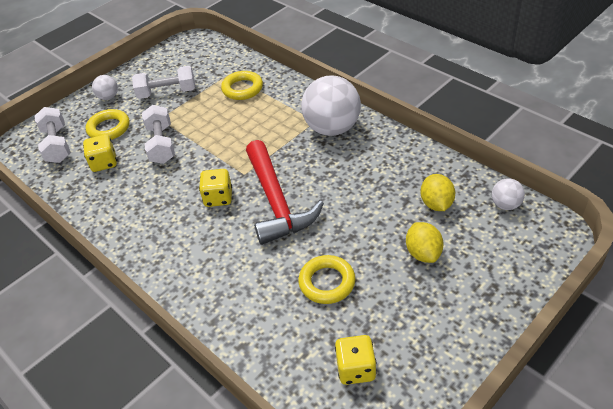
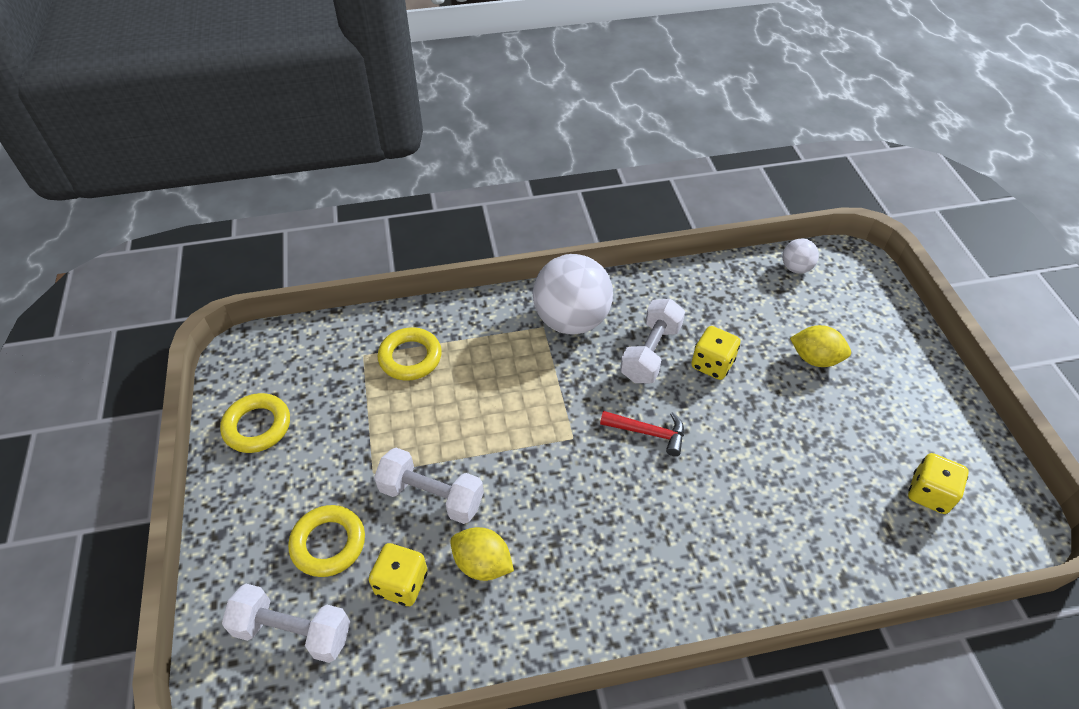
camera: 60 degrees left, 5 degrees up
(108, 97) = (252, 512): white ball -> none
(167, 93) = (326, 437): white dumbbell -> white dumbbell (650, 353)
(218, 198) = (592, 484): yellow dice -> yellow dice (712, 364)
(276, 202) = (648, 433): red hammer -> red hammer, size x0.48
(327, 282) = (803, 454): yellow ring -> yellow ring (257, 426)
(436, 204) = (757, 311): yellow lemon -> yellow lemon (482, 564)

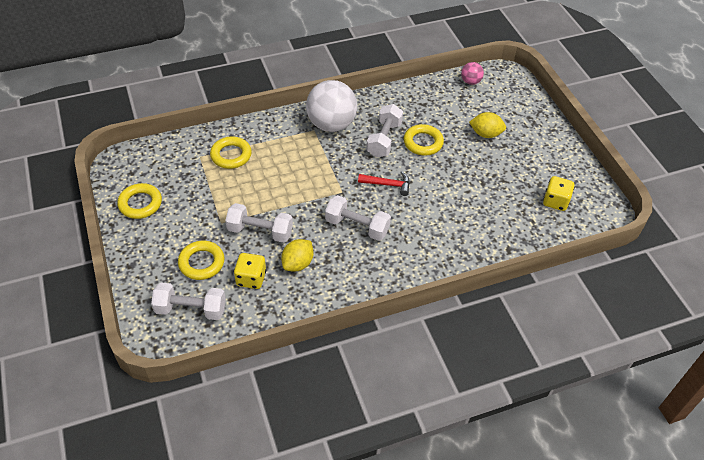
camera: 10 degrees left, 0 degrees up
(482, 564) = (298, 263): yellow lemon -> yellow lemon turned 75 degrees counterclockwise
(589, 504) = (357, 226): none -> white dumbbell
(712, 364) = (423, 143): yellow dice -> yellow ring
(795, 268) = (470, 82): white ball -> pink ball

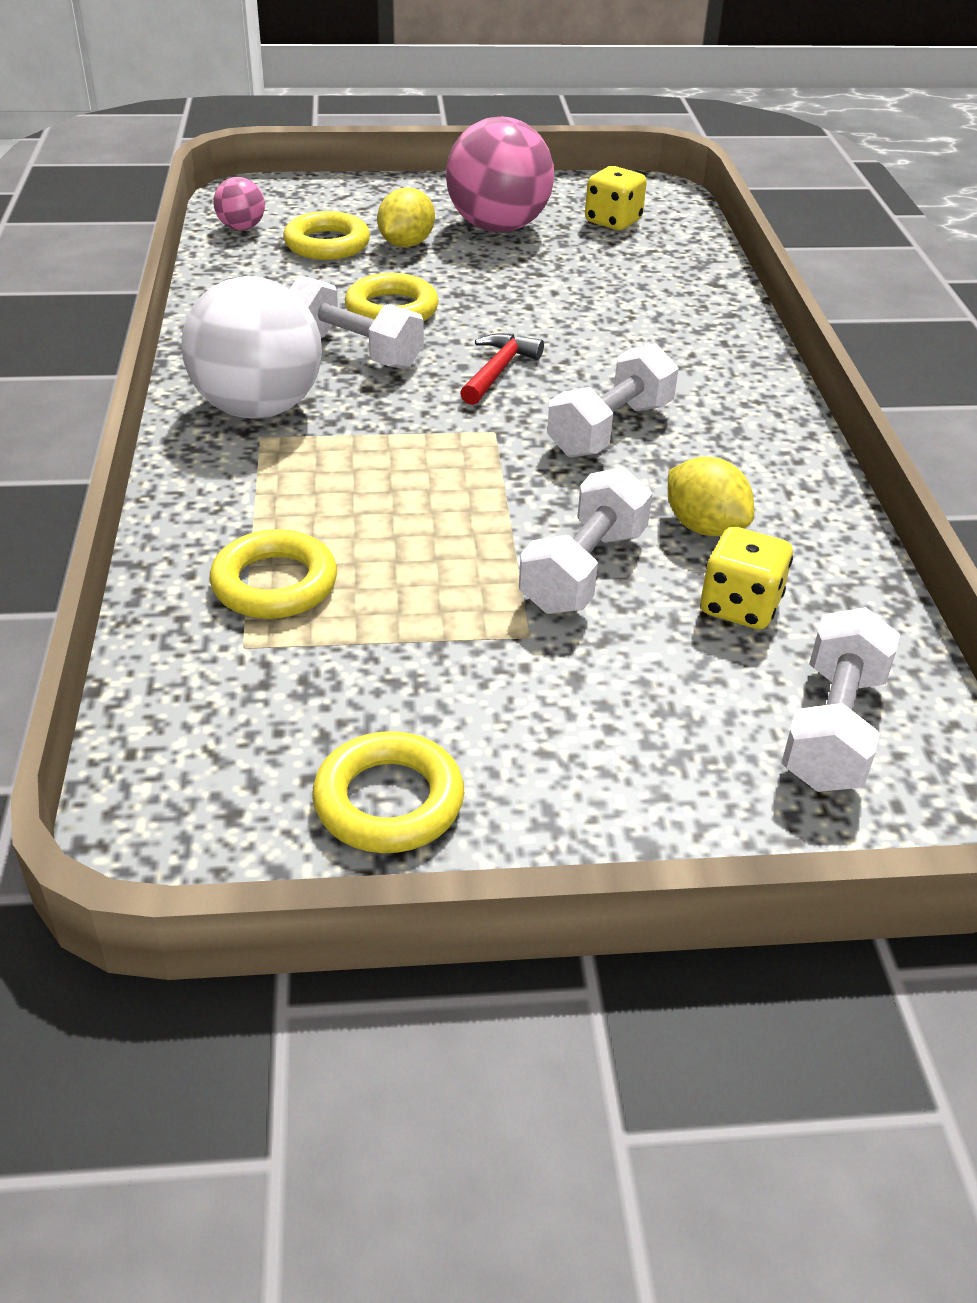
camera: 75 degrees left, 10 degrees down
(201, 263) = (669, 689): yellow ring -> yellow ring (327, 244)
(521, 161) = (498, 227): none -> pink ball

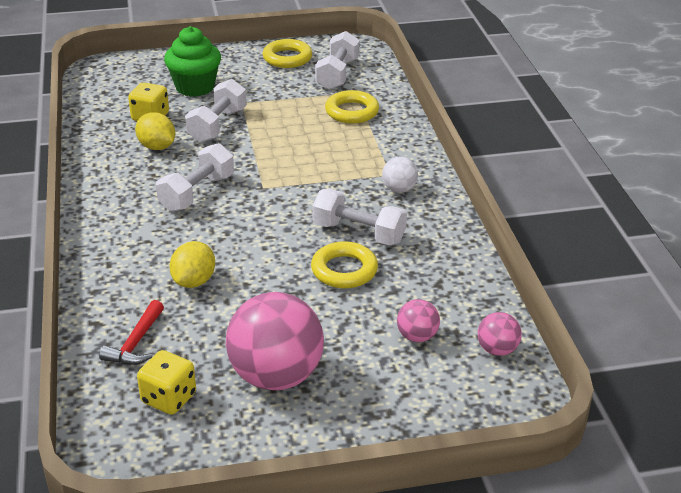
camera: 175 degrees right, 5 degrees down
(258, 408) = (399, 189): white ball -> white ball, size x0.47
(327, 244) = (417, 336): yellow ring -> pink ball
(406, 244) = (352, 344): yellow lemon -> yellow lemon (194, 281)
(498, 370) = (264, 226): red hammer -> red hammer (136, 343)
(650, 698) = (195, 87): none -> green cupcake
(832, 728) = (128, 83): white dumbbell -> white dumbbell (337, 74)

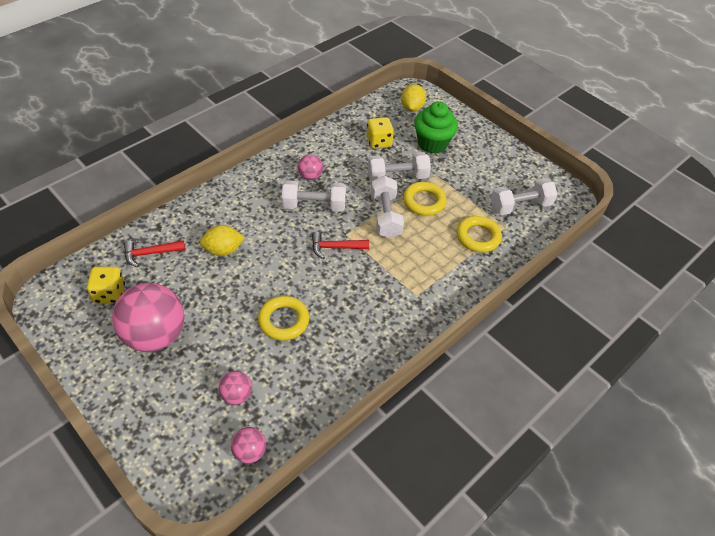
camera: 55 degrees right, 15 degrees up
(148, 180) = (310, 176): none -> pink ball
(157, 147) = (349, 162): yellow lemon -> yellow lemon (412, 108)
(275, 200) = (335, 247): none -> red hammer
(287, 58) = (514, 169): yellow ring -> yellow ring (424, 201)
(359, 233) = (331, 309): white dumbbell -> white dumbbell (385, 216)
(399, 189) = (401, 309): white ball -> none

